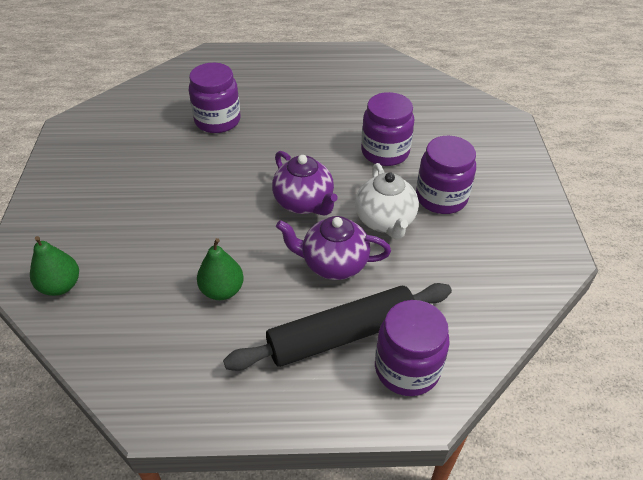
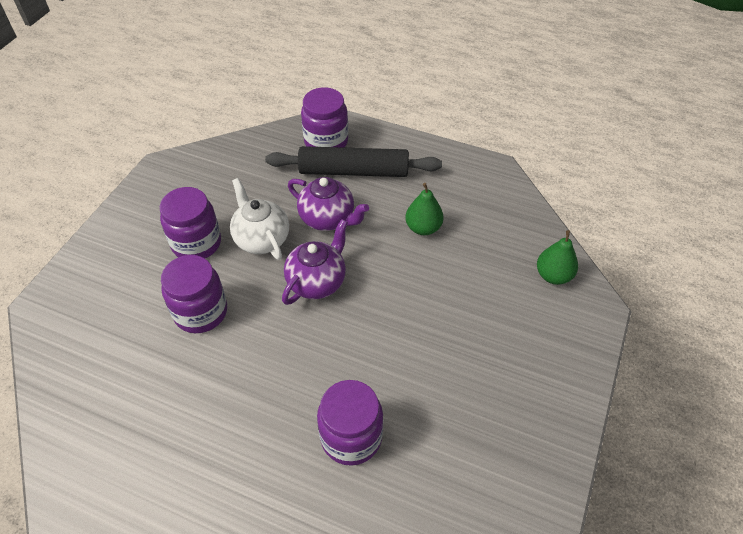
camera: 155 degrees left, 5 degrees up
(304, 203) = (317, 281): purple teapot -> purple teapot turned 45 degrees clockwise
(385, 221) = (261, 239): white teapot -> white teapot turned 45 degrees counterclockwise

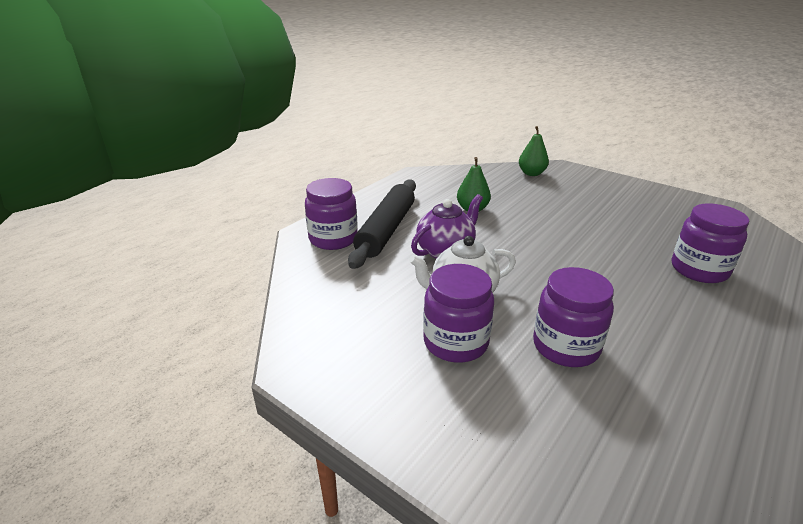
camera: 75 degrees left, 20 degrees down
(317, 281) = (527, 266): purple teapot -> none

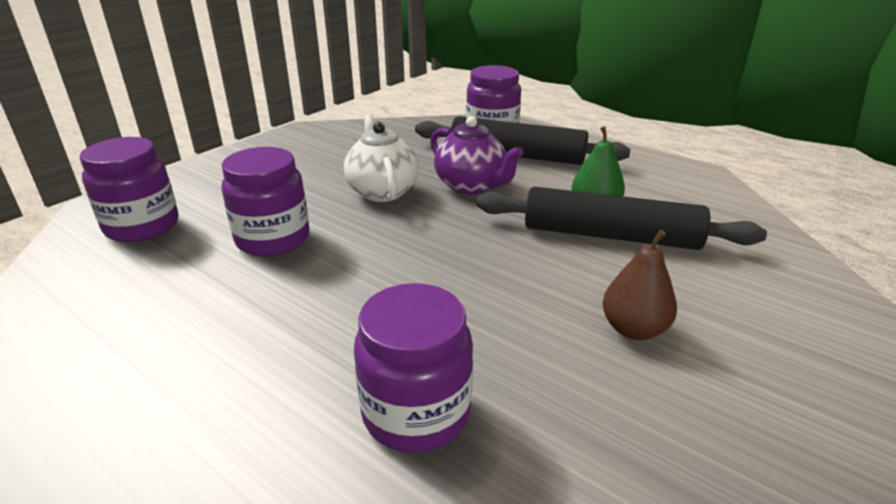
camera: 90 degrees right, 0 degrees up
(455, 342) = (305, 184): purple jar -> purple jar (142, 226)
(506, 208) = (610, 235): none -> black rolling pin
(531, 173) = (791, 278): green pear -> none
(596, 212) = (633, 329): none -> brown pear

